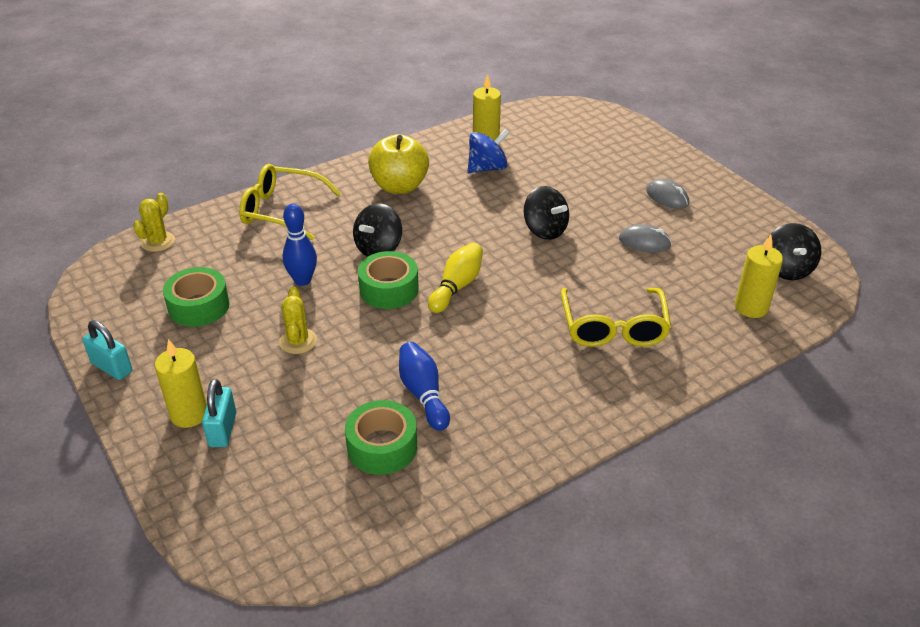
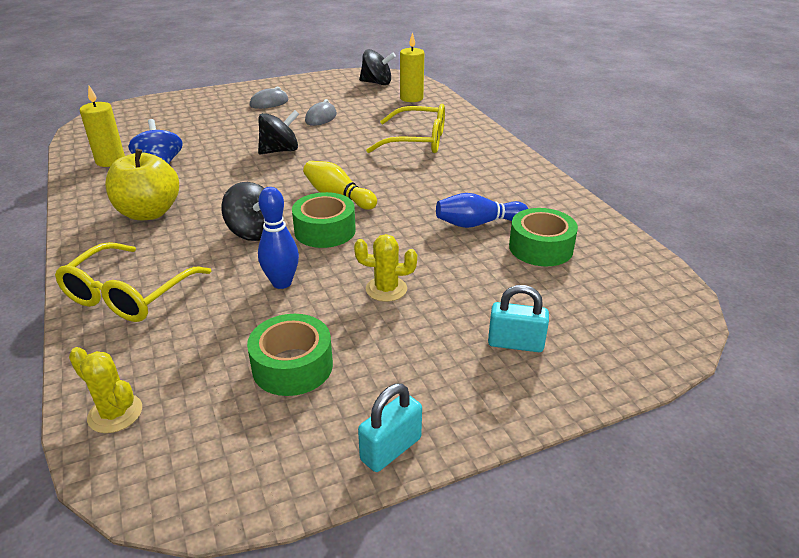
camera: 80 degrees left, 5 degrees down
(189, 414) = (489, 370): yellow candle -> none

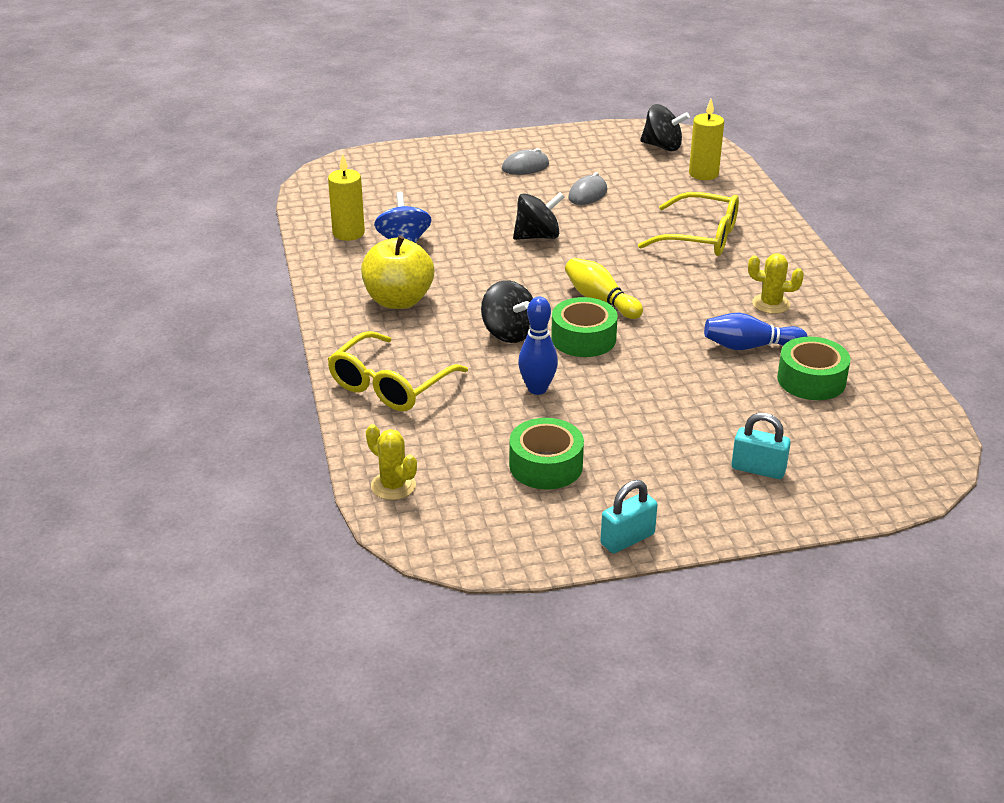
camera: 10 degrees right, 0 degrees up
(386, 289) = (641, 406): yellow cactus -> yellow cactus (771, 304)

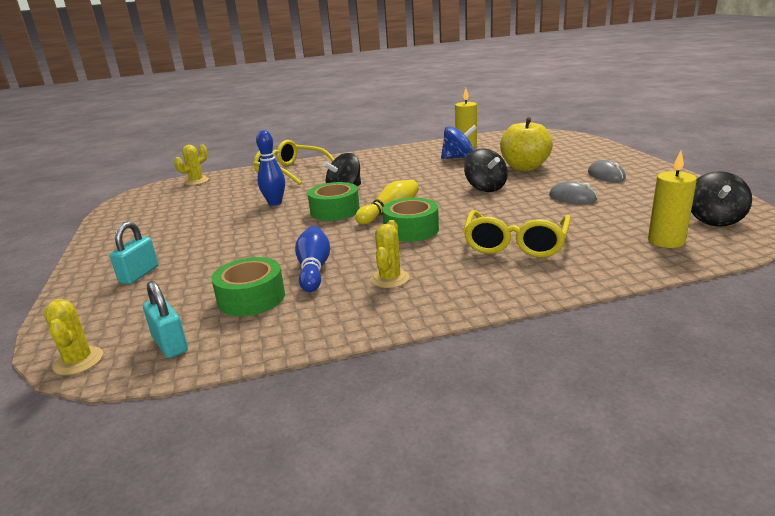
camera: 90 degrees right, 10 degrees down
(398, 300) = (384, 164): yellow apple -> yellow apple (524, 167)
(546, 465) = (191, 211): green tape -> green tape (411, 230)
(627, 539) = (102, 235): turquoise padlock -> turquoise padlock (170, 344)
(934, 466) = (78, 361): none -> yellow cactus

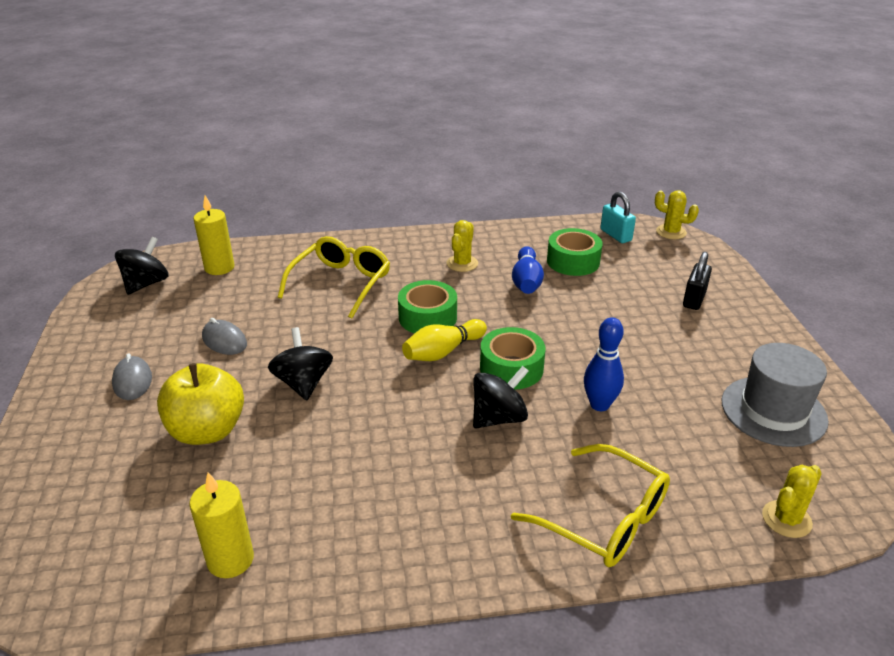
camera: 175 degrees left, 10 degrees up
(78, 361) = (671, 232): yellow cactus -> yellow cactus turned 45 degrees counterclockwise
(139, 274) = (694, 299): turquoise padlock -> black padlock
(155, 214) = (773, 411): none -> grey hat
(458, 158) = (280, 499): blue spinning top -> none

